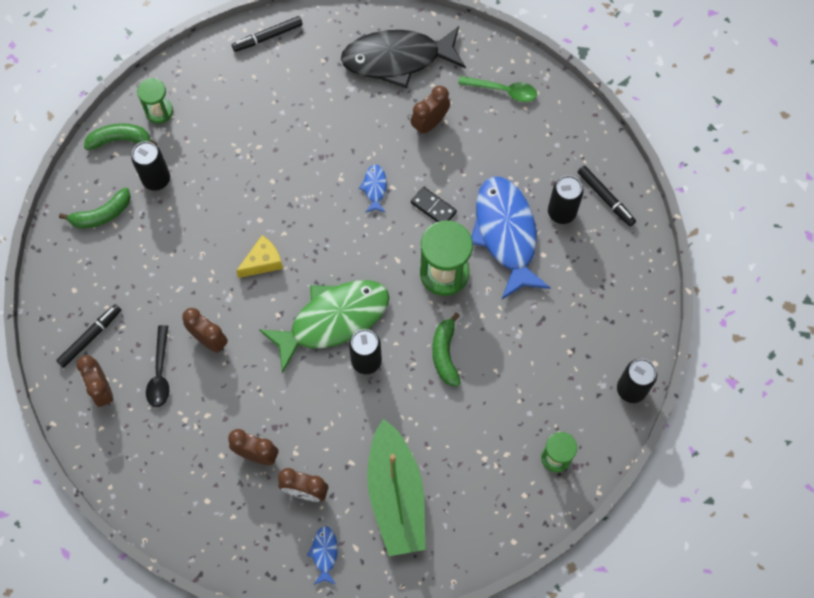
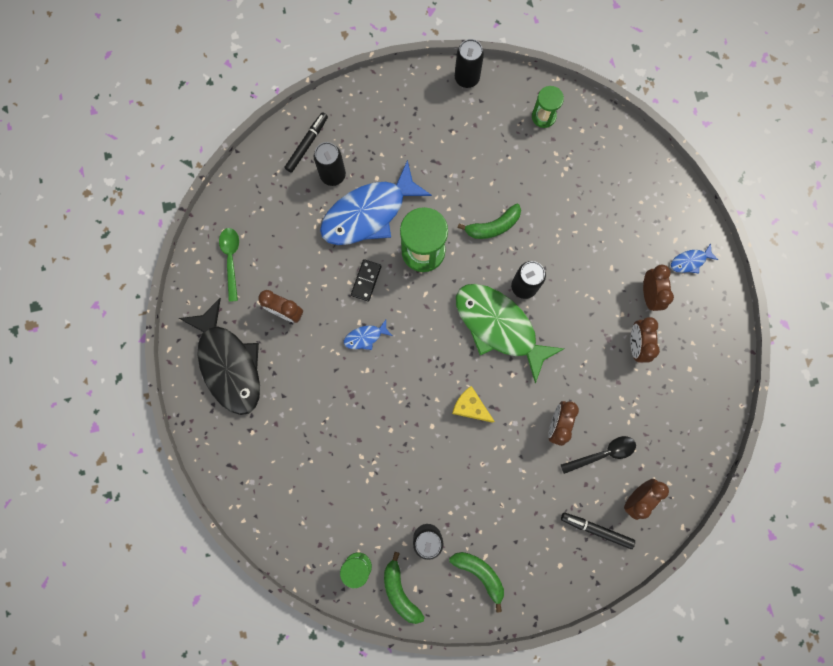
camera: 110 degrees left, 10 degrees up
(268, 37) = (244, 494): black marker -> none
(396, 495) = (622, 224): green boat -> none

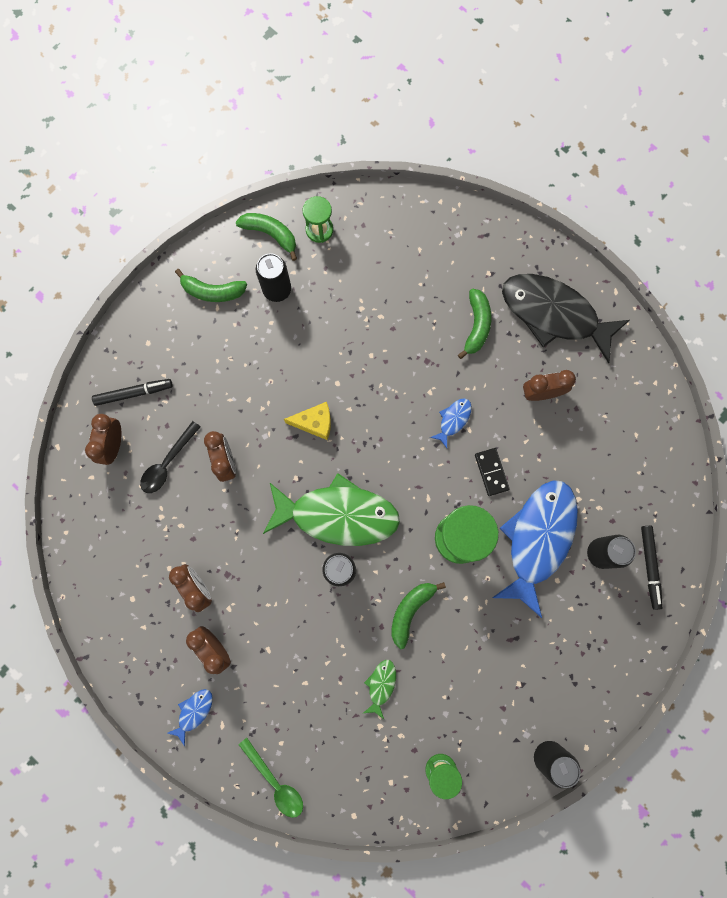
camera: 145 degrees right, 0 degrees up
(231, 259) = (628, 405): green spoon -> green spoon (275, 782)
(293, 396) = (476, 325): none -> green banana
(547, 193) = (381, 685): none -> green fish

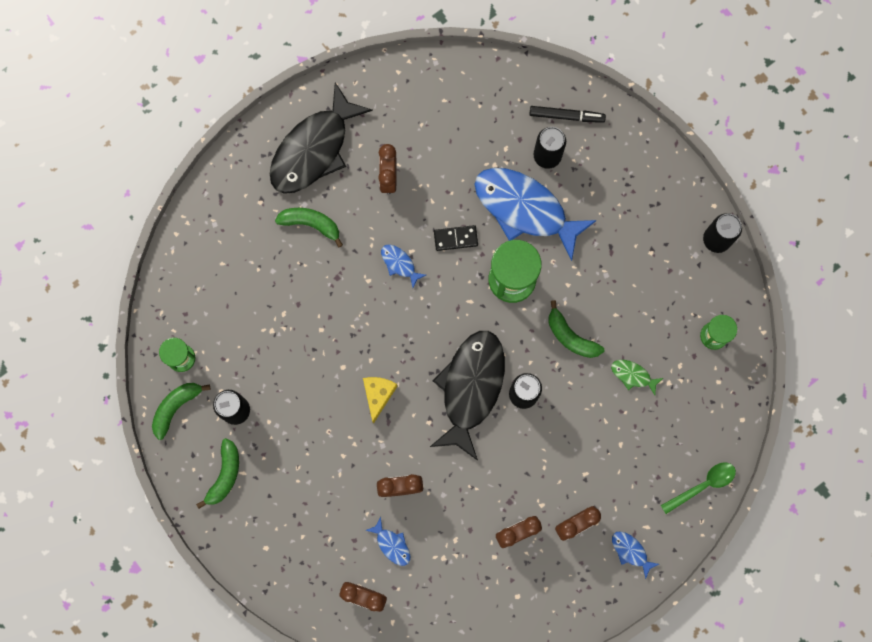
camera: 80 degrees left, 0 degrees up
(133, 393) = (315, 569): black marker -> none
(167, 463) = (392, 544): black spoon -> blue fish
(338, 514) = (470, 388): green fish -> black fish

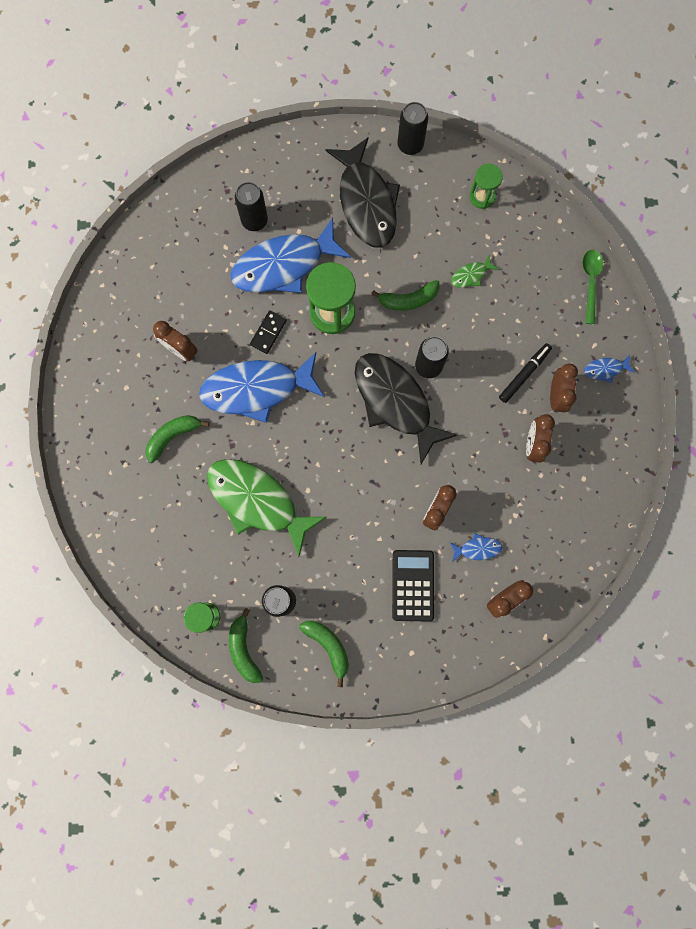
camera: 55 degrees left, 0 degrees up
(304, 332) = (257, 501): none -> green fish
(314, 149) = (114, 392): black fish -> black fish (366, 202)
(323, 510) = (413, 585): none -> black calculator
(378, 395) = (350, 477): yellow cheese -> none
(399, 264) = (257, 389): blue fish -> blue fish, size x2.43
(566, 116) = (234, 185): black marker -> black marker (524, 374)

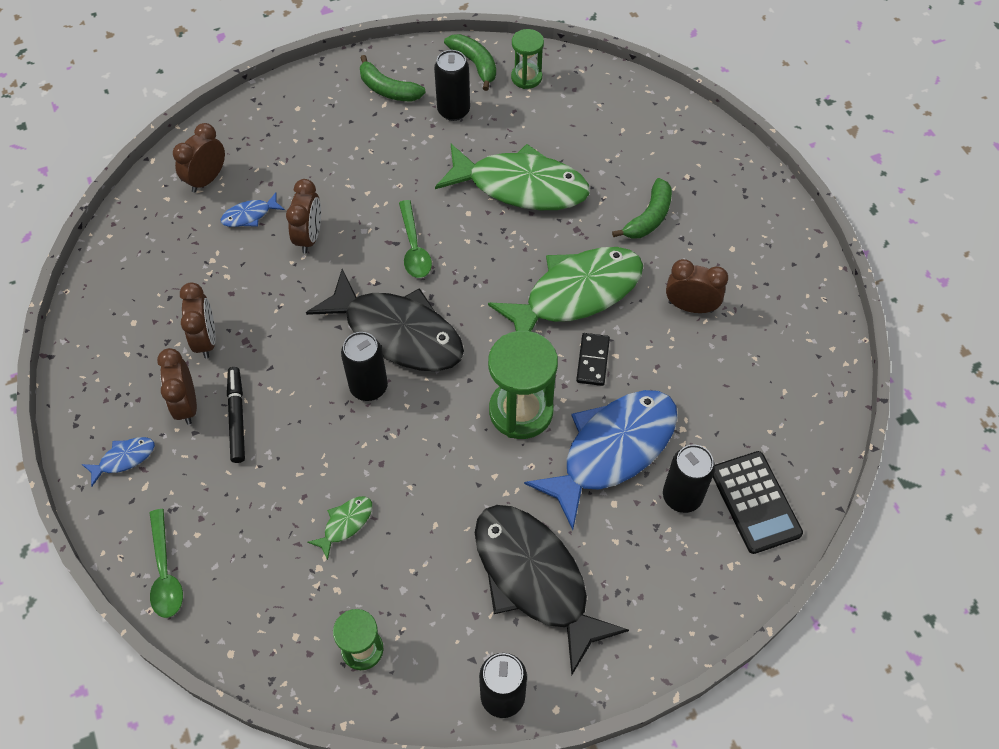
camera: 160 degrees right, 20 degrees down
(257, 389) = (576, 294): blue fish -> green fish
(360, 472) = (414, 248): none -> green spoon
(408, 300) = (423, 461): green banana -> none
(413, 585) = (314, 162): black calculator -> black calculator (755, 502)
(524, 374) = (237, 417): black marker -> black marker turned 150 degrees clockwise

